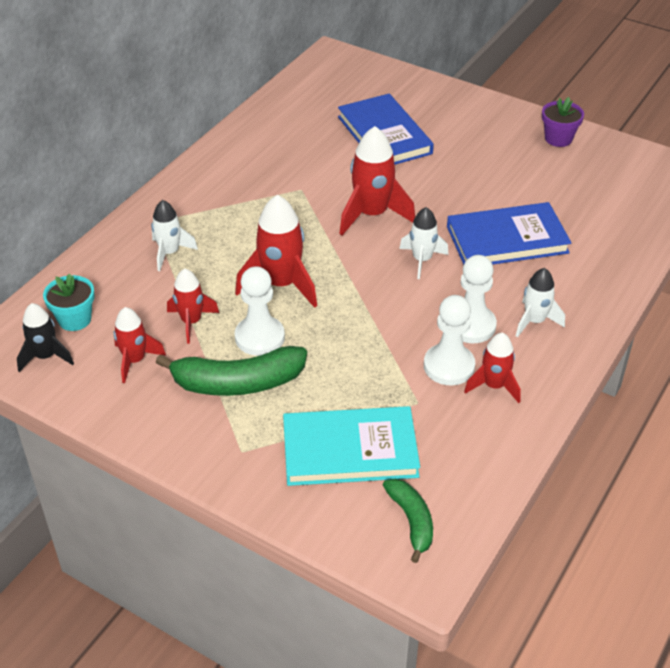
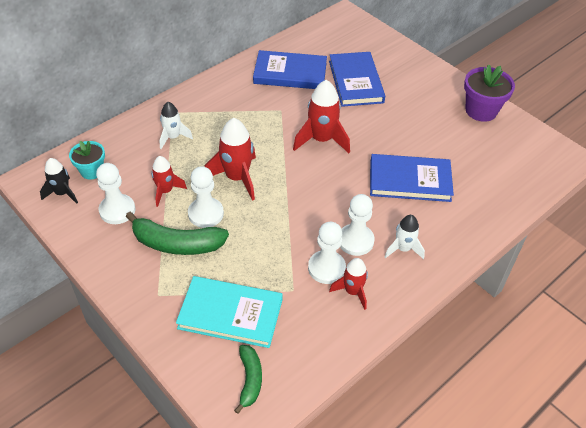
camera: 15 degrees right, 5 degrees up
(135, 360) = (117, 210): red rocket -> white pawn
(293, 141) = (290, 73): none -> blue book
(422, 260) = (342, 182): white rocket -> none
(558, 138) = (481, 110): purple flower pot -> purple flower pot, size x1.55

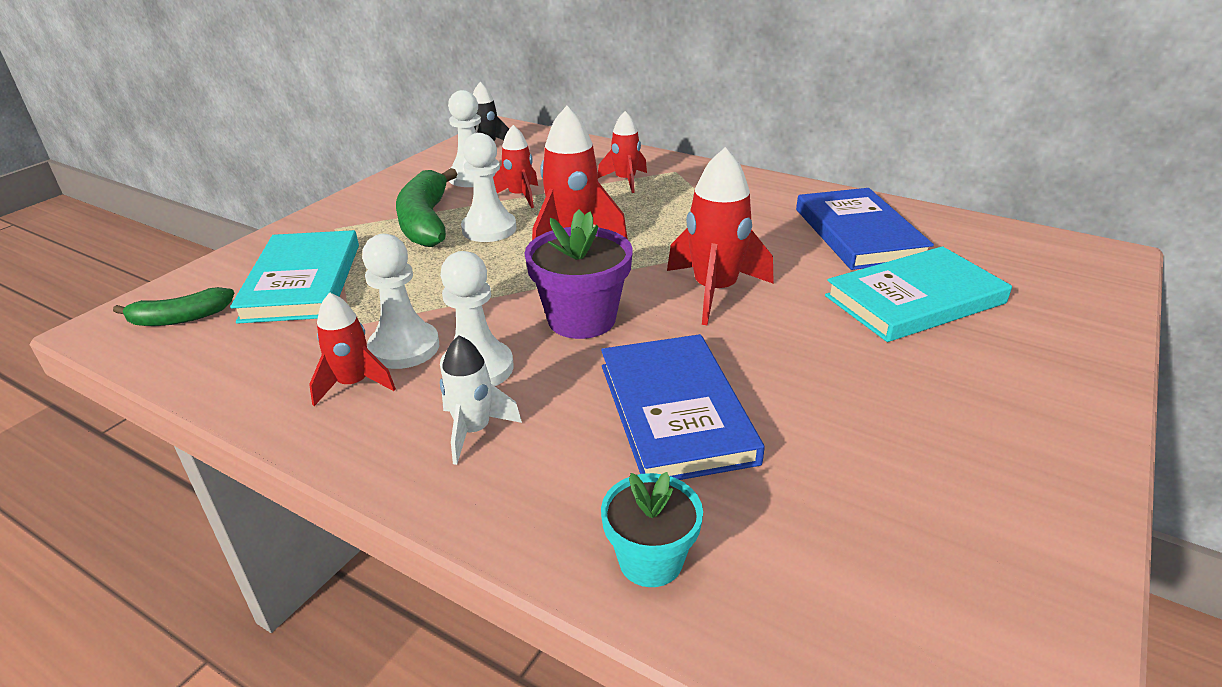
camera: 75 degrees right, 15 degrees down
(92, 171) = (532, 151): turquoise flower pot -> turquoise flower pot (650, 560)
(173, 137) = (625, 181): white rocket -> red rocket
(356, 82) = (915, 300): blue book -> turquoise book
(481, 110) = (1029, 503): purple flower pot -> purple flower pot (581, 319)

